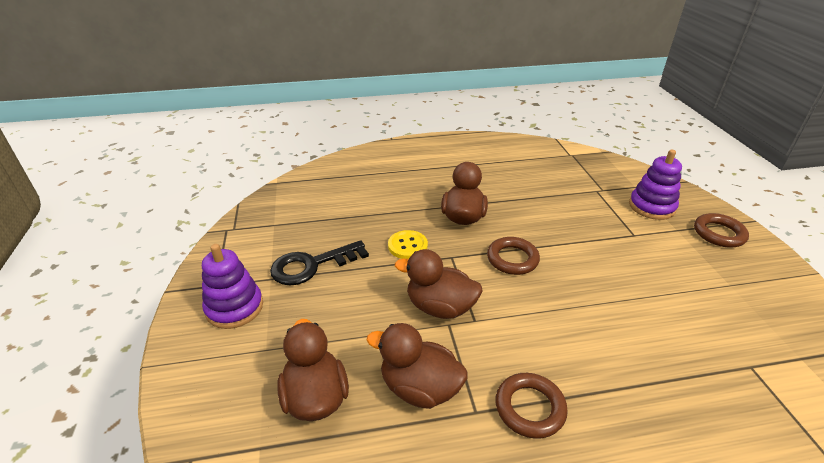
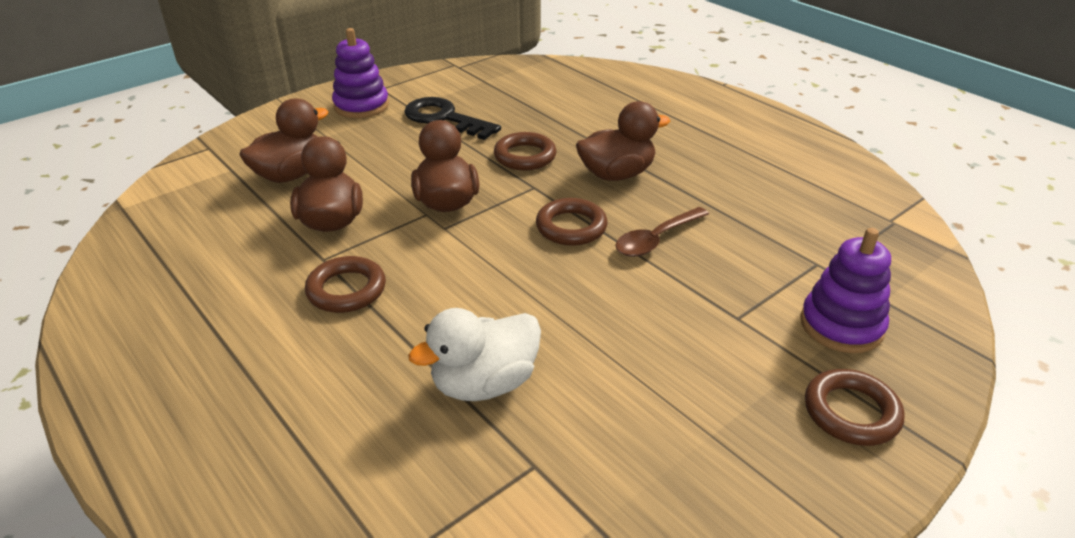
camera: 60 degrees right, 0 degrees up
(407, 246) = (525, 156): yellow button -> brown ring
(546, 231) = (656, 239): none -> brown spoon
(669, 362) = (484, 383): none -> white duck

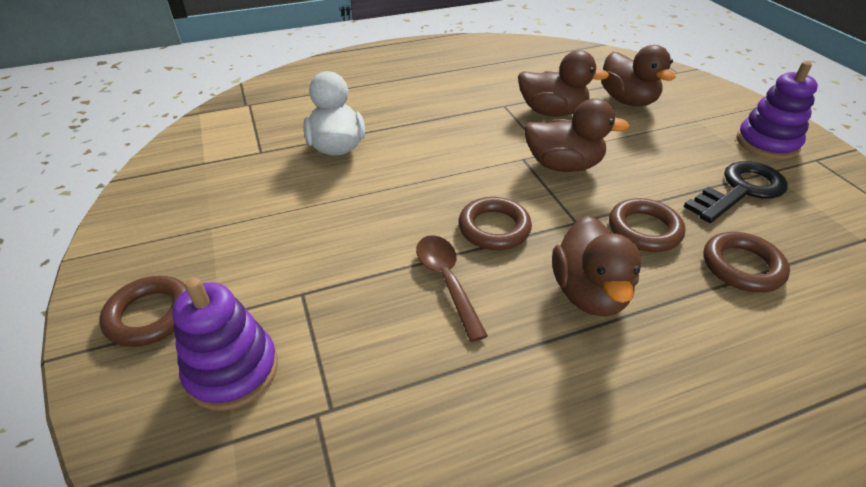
camera: 110 degrees right, 5 degrees up
(346, 290) = (463, 110): brown ring -> brown ring (742, 266)

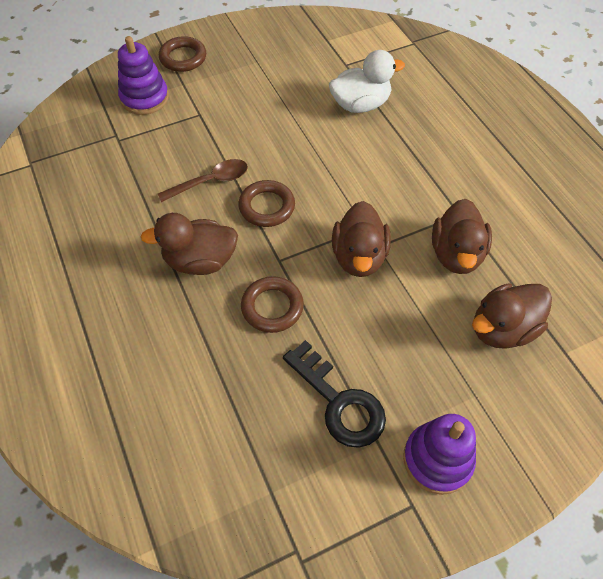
camera: 85 degrees right, 15 degrees up
(742, 266) = (230, 371): brown ring -> none

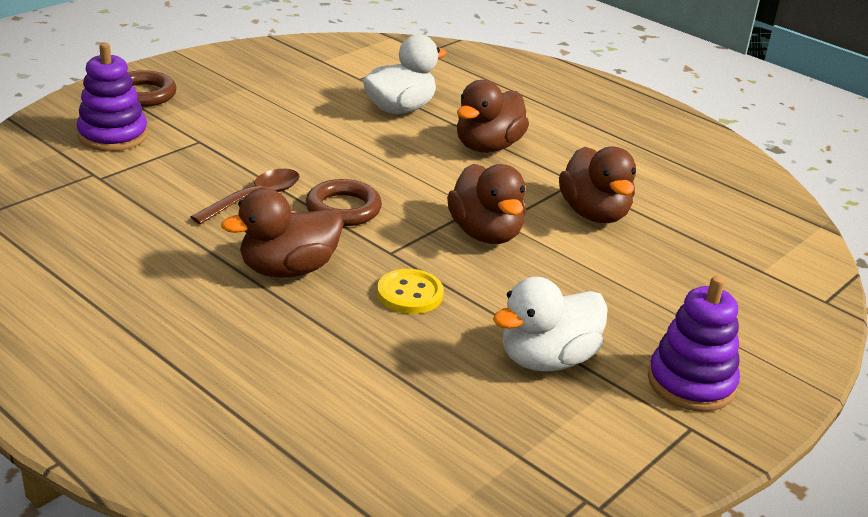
camera: 25 degrees left, 25 degrees down
(272, 307) = (410, 294): brown ring -> yellow button
(339, 402) = (547, 359): black key -> white duck
(502, 329) = (685, 264): brown duck -> brown duck (488, 147)

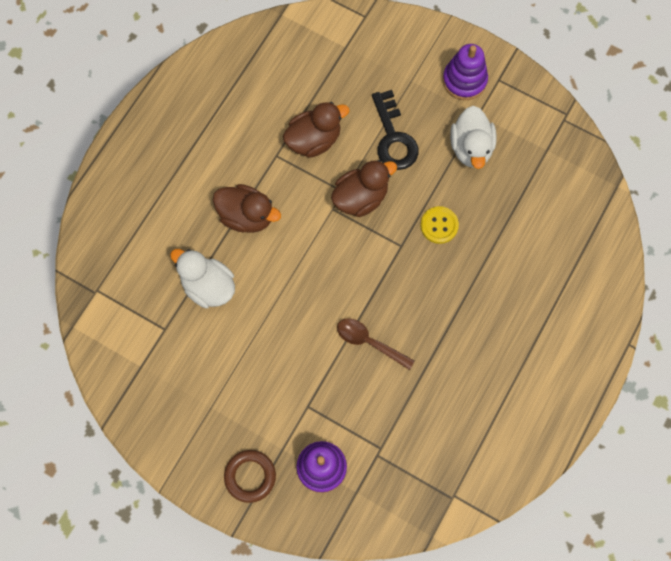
camera: 100 degrees left, 40 degrees up
(288, 269) = (440, 296): brown duck -> none
(343, 209) = (362, 285): brown ring -> none
(547, 359) = (471, 148): white duck -> white duck turned 45 degrees clockwise
(584, 282) = (393, 137): none -> black key

